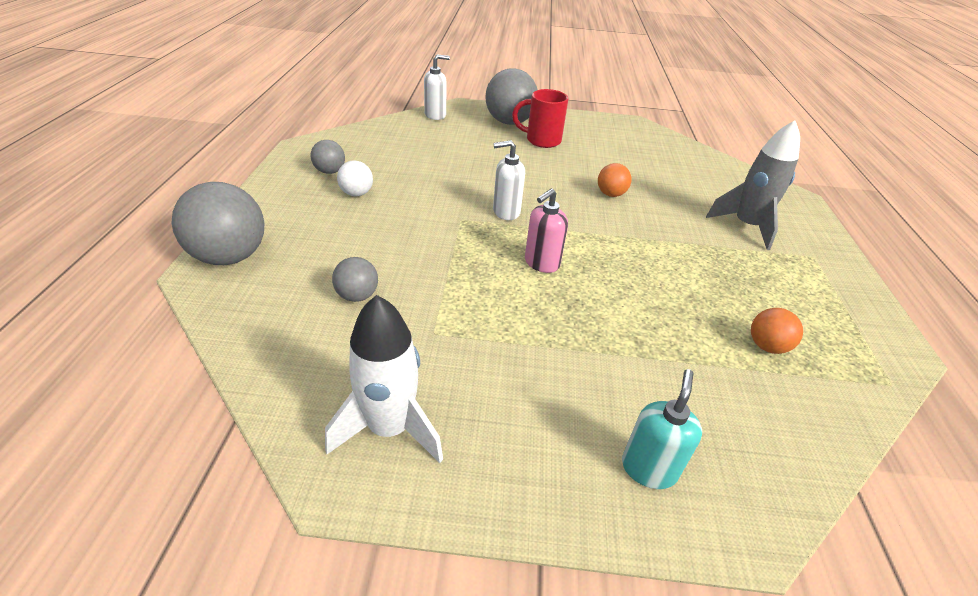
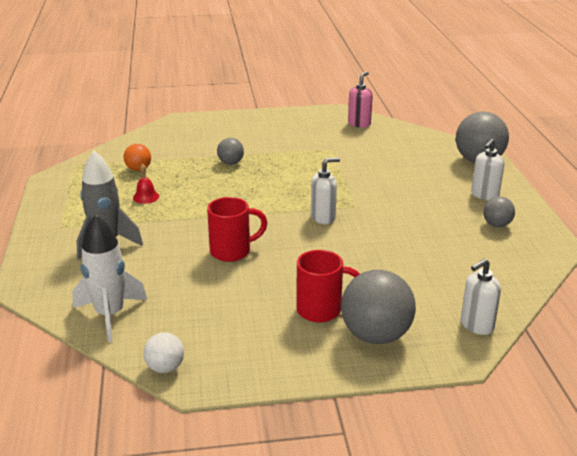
camera: 170 degrees right, 10 degrees down
(297, 204) = (484, 195): none -> white soap dispenser
(356, 193) = (452, 210): white ball -> white ball (165, 368)
(357, 296) = (385, 156): grey ball -> grey ball (230, 163)
(389, 428) = (328, 122): white rocket -> white rocket (110, 315)
(541, 263) = (282, 188): pink soap dispenser -> pink soap dispenser (359, 124)
(610, 194) = (232, 251): orange ball -> red mug
(648, 468) = (216, 126): turquoise soap dispenser -> none
(729, 283) = (146, 197): none -> red bell

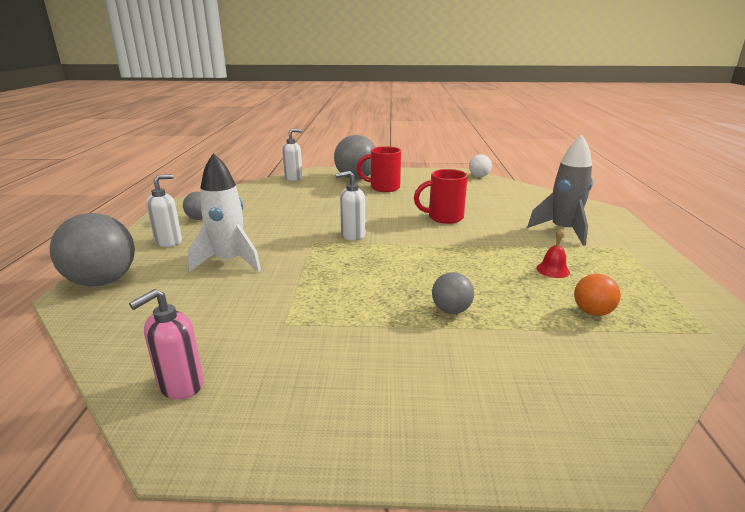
camera: 170 degrees left, 5 degrees down
(110, 315) = (525, 194): white rocket -> white rocket (229, 262)

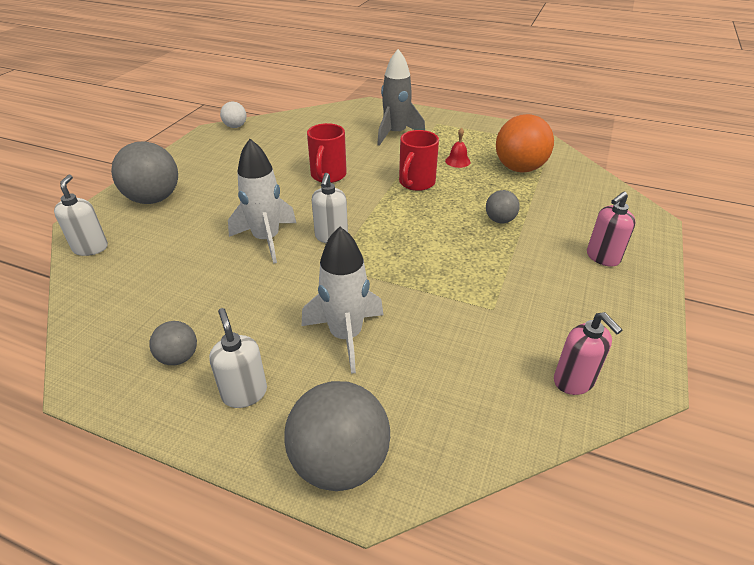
camera: 70 degrees left, 15 degrees up
(333, 216) = (266, 239): none -> white rocket
(383, 188) = (209, 188): red mug -> red mug (416, 183)
(430, 400) = (602, 257): none -> pink soap dispenser
(592, 312) = (519, 168): orange ball -> orange ball, size x1.92

